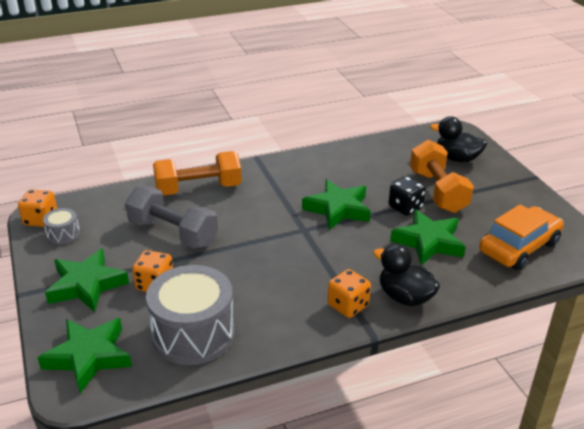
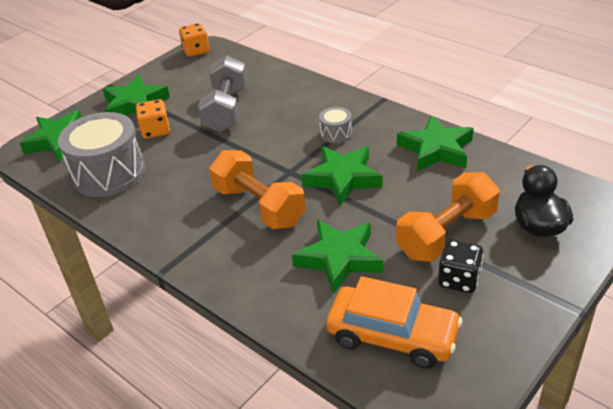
camera: 65 degrees right, 5 degrees up
(63, 234) = (186, 67): grey drum -> grey drum (336, 133)
(198, 189) = (300, 93): orange dumbbell -> orange dumbbell (259, 206)
(344, 161) = (436, 149): none -> green star
(348, 305) = (195, 240): orange dice -> none
(405, 207) = (389, 221): black dice -> black dice (459, 279)
(405, 297) = (232, 272): black duck -> none

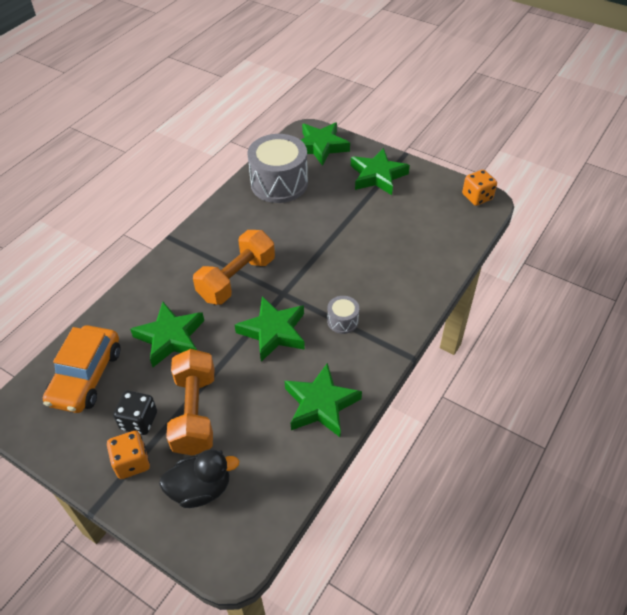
camera: 80 degrees right, 10 degrees up
(155, 131) = (338, 197): orange dice -> orange dice (132, 462)
(226, 109) = (375, 236): grey dumbbell -> none
(447, 234) = (195, 412): orange dumbbell -> orange dumbbell turned 45 degrees clockwise

